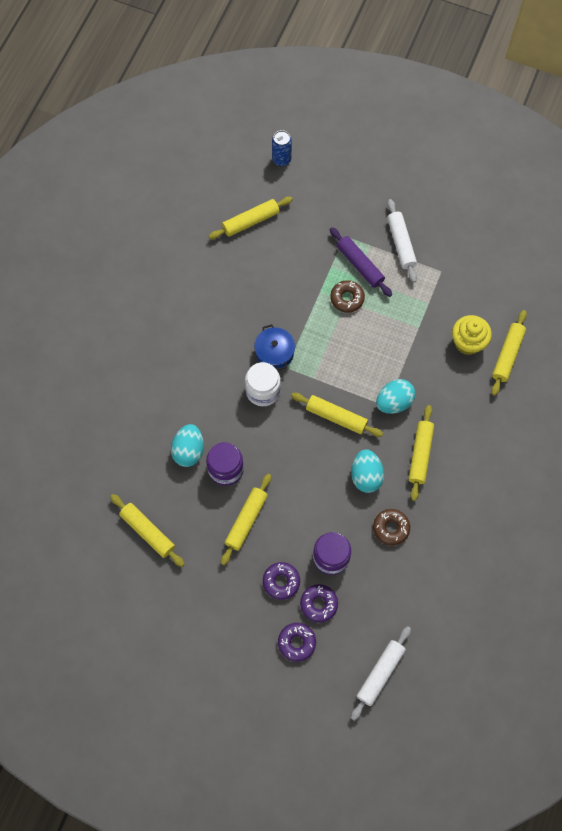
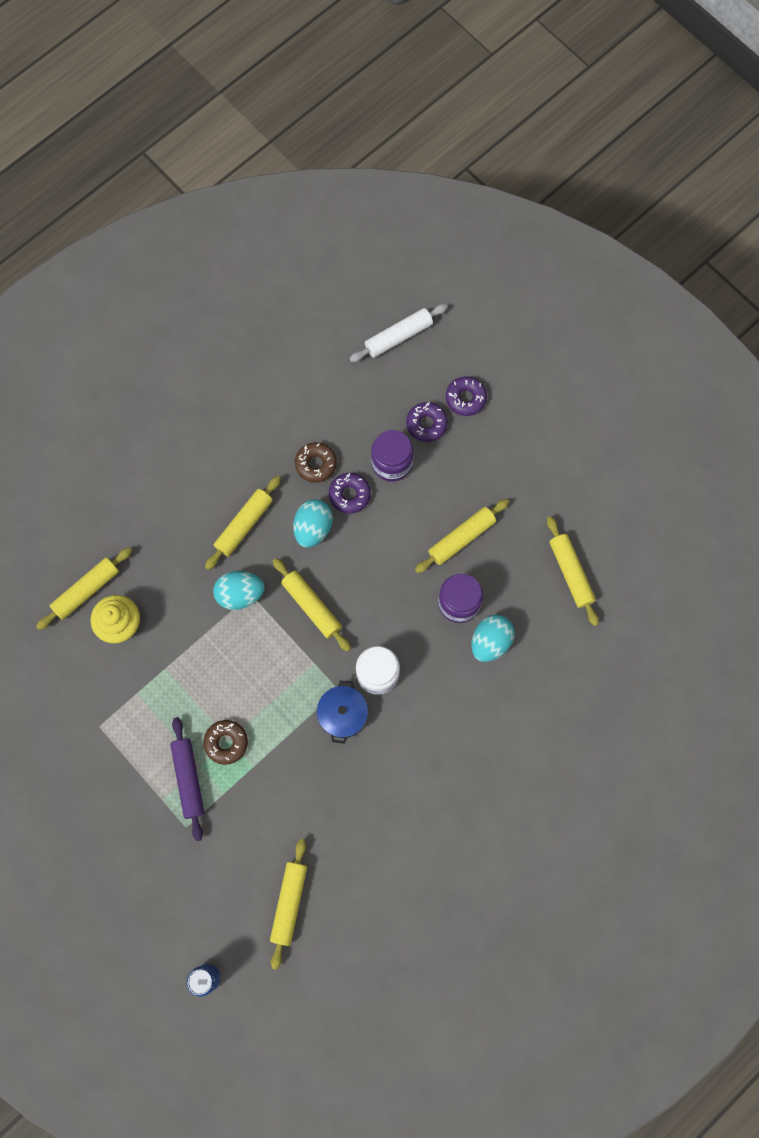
camera: 155 degrees left, 5 degrees up
(251, 221) = (289, 903): yellow rolling pin -> yellow rolling pin turned 75 degrees counterclockwise
(281, 582) = (454, 461): purple donut -> purple donut (349, 495)
(401, 244) = (125, 784): white rolling pin -> none

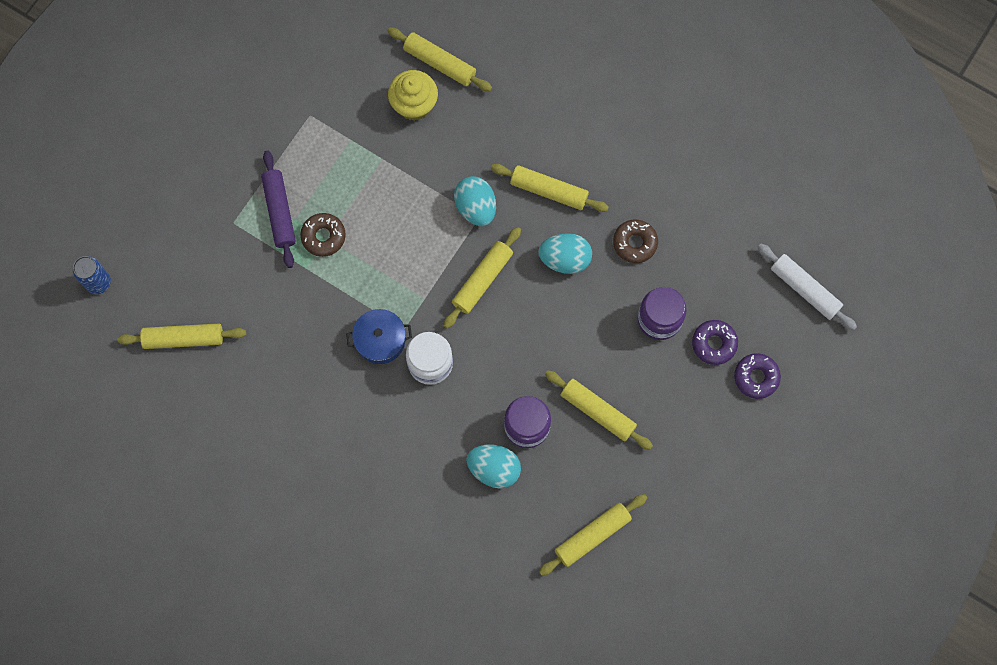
camera: 75 degrees right, 0 degrees up
(188, 779) = (279, 212): purple rolling pin -> purple rolling pin turned 75 degrees counterclockwise
(349, 495) = (611, 286): purple donut -> none

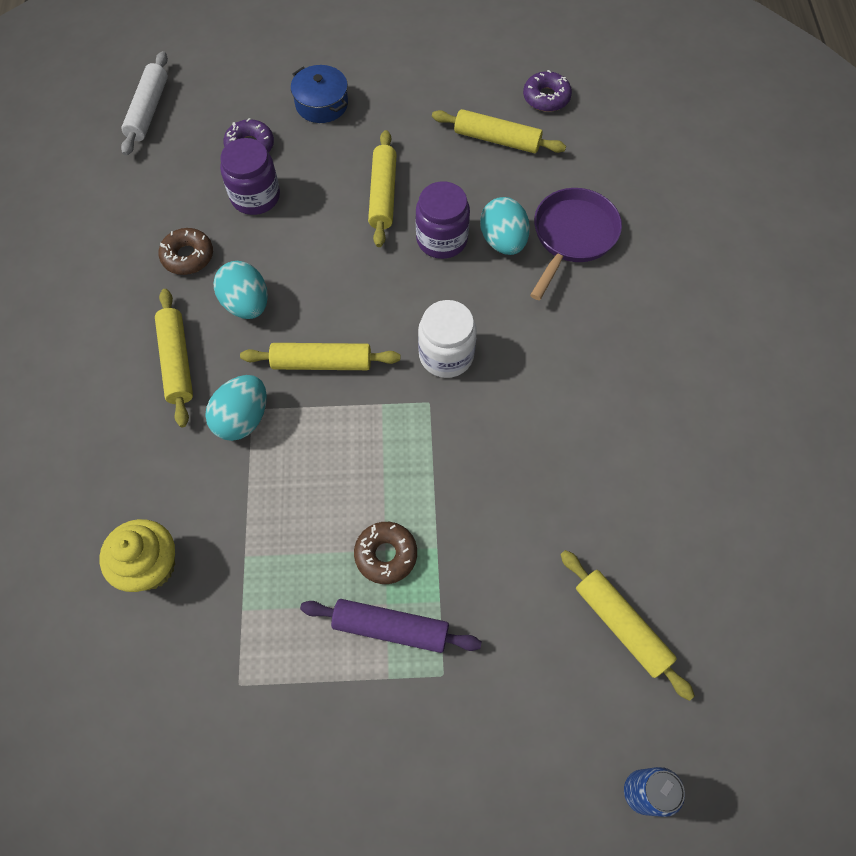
camera: 125 degrees left, 10 degrees down
(279, 212) = (390, 628): purple rolling pin -> purple rolling pin turned 60 degrees clockwise
(380, 340) = (458, 416): blue pot -> blue pot (321, 104)
(439, 63) = (75, 574): yellow rolling pin -> none
(462, 522) = (572, 236): none -> purple pan
(756, 377) = (260, 103): purple donut -> purple donut (546, 97)

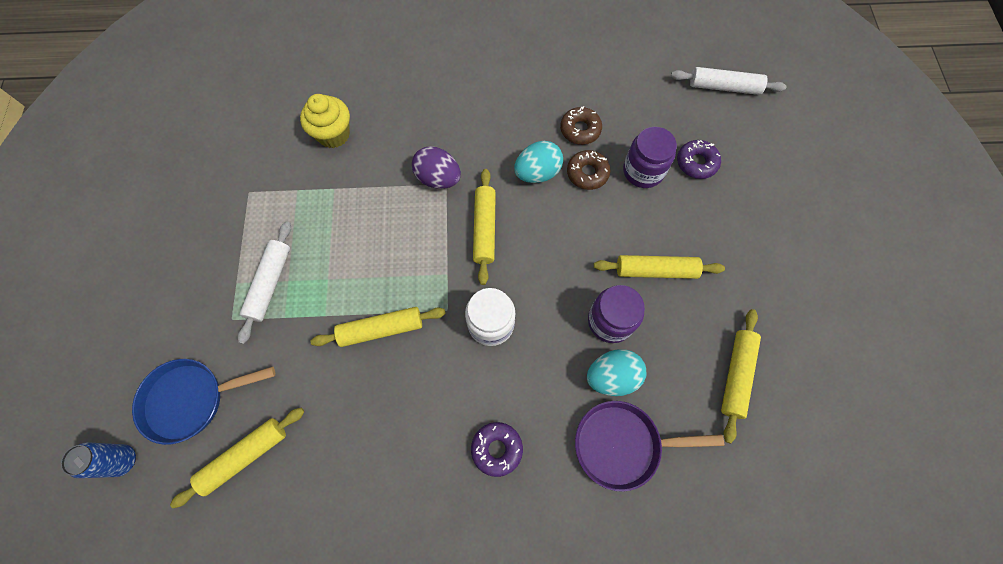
camera: 90 degrees right, 5 degrees up
(177, 361) = (486, 133): yellow rolling pin -> yellow rolling pin (381, 329)
(242, 419) = (438, 178): turquoise egg -> purple egg
(321, 104) = (754, 216): blue pot -> none
(386, 555) = (323, 279): brown donut -> brown donut (587, 173)
(390, 628) = (270, 283): purple rolling pin -> white rolling pin
(546, 97) = (802, 429): purple donut -> purple donut (497, 449)
(557, 712) = (190, 400): none -> blue pan
(572, 236) = (622, 444): purple pan -> purple pan turned 150 degrees clockwise

